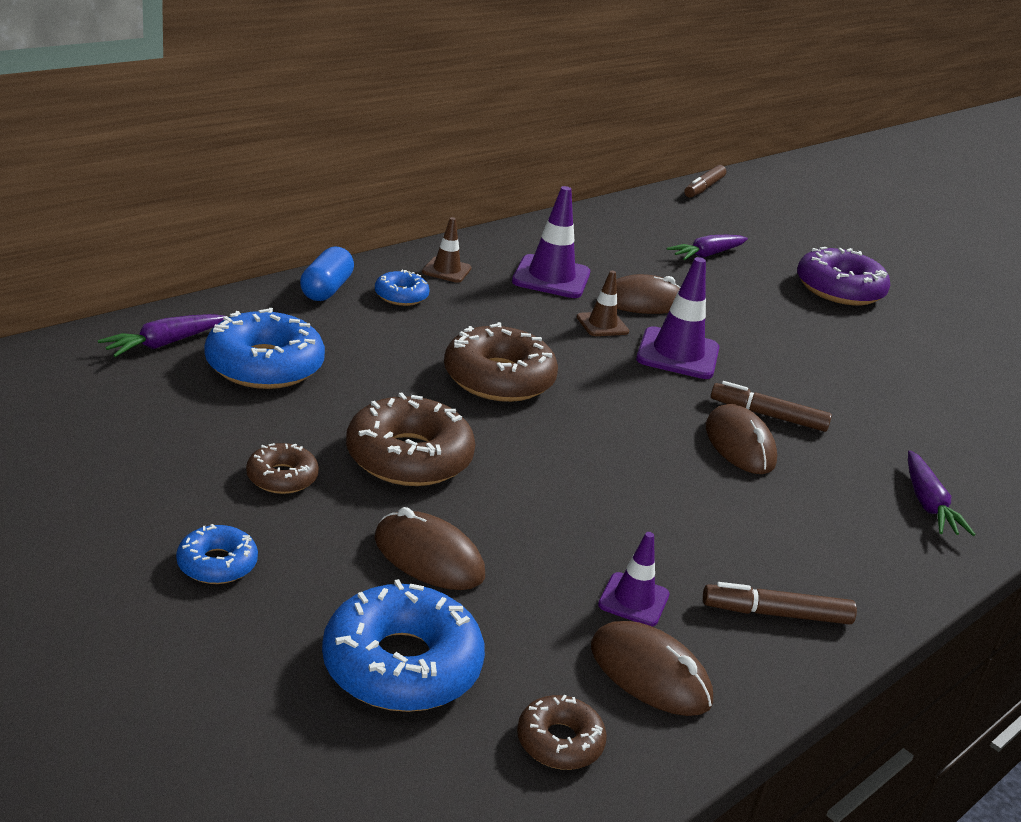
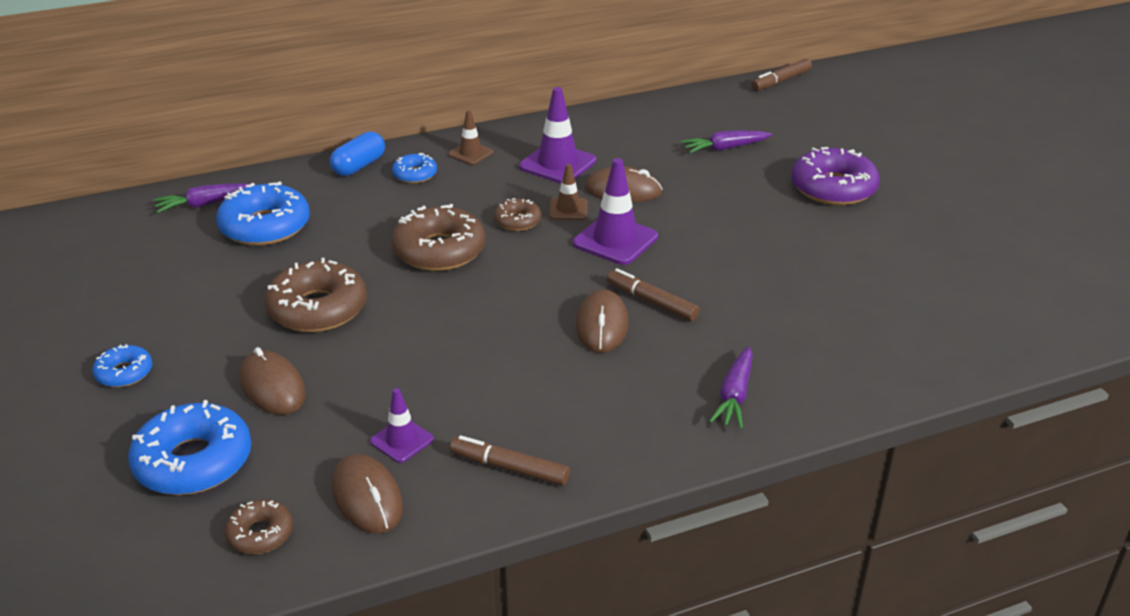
camera: 25 degrees right, 5 degrees up
(282, 477) = (214, 315): brown donut -> brown donut (517, 221)

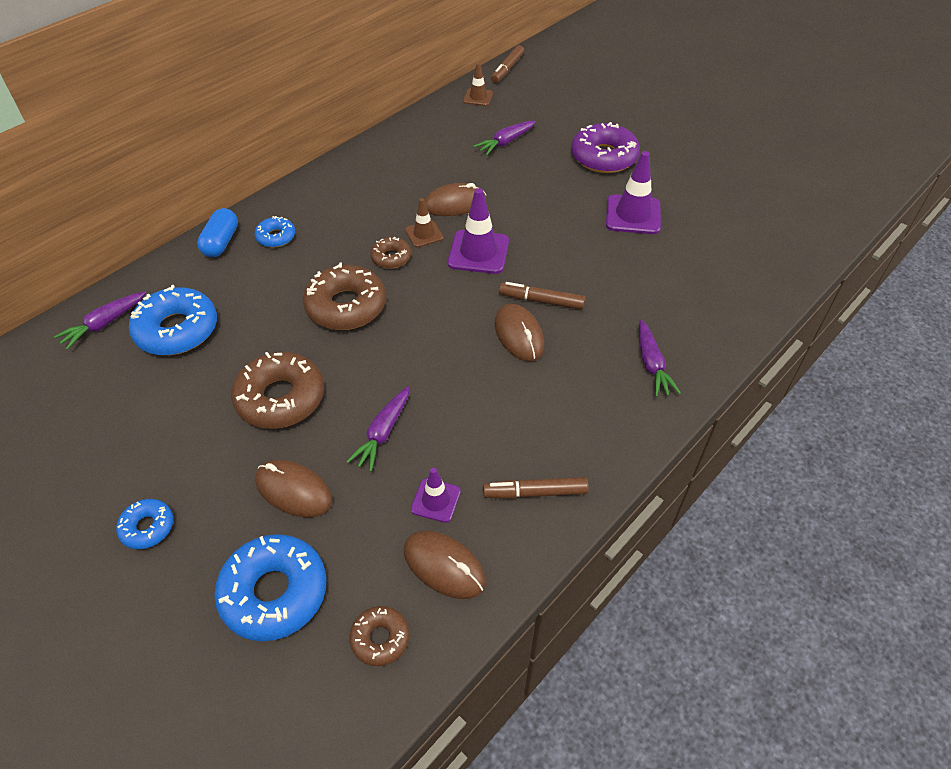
camera: 25 degrees left, 15 degrees up
(394, 367) = (383, 432): none -> purple carrot
(470, 153) = (310, 202): brown traffic cone -> brown traffic cone (478, 97)
(557, 164) = (387, 193): purple traffic cone -> purple traffic cone (633, 215)

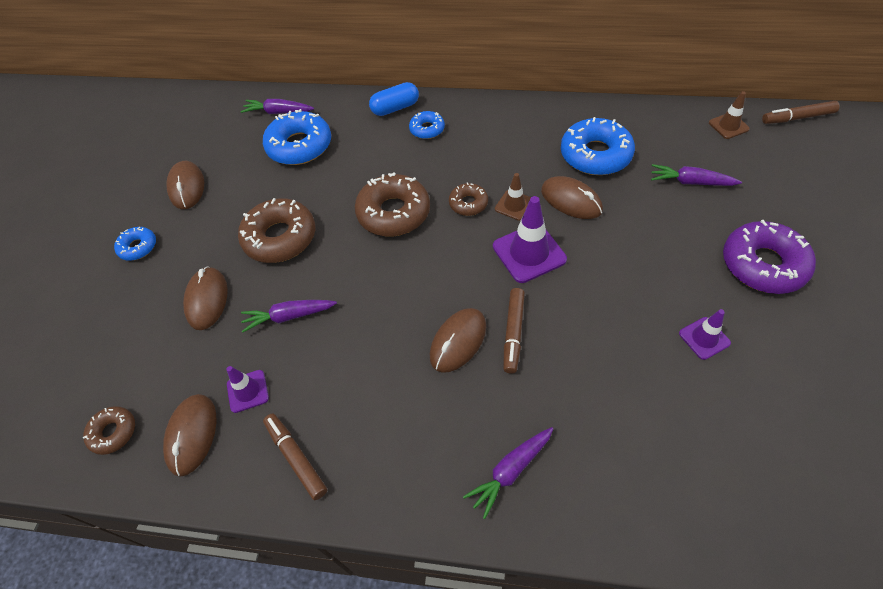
camera: 60 degrees right, 5 degrees up
(111, 447) = (187, 187): none -> brown mouse
(274, 593) = (122, 346): blue donut -> blue donut (595, 155)
(541, 301) = (513, 333): brown marker -> brown marker turned 150 degrees counterclockwise
(633, 215) = (704, 338): purple traffic cone -> purple traffic cone, size x0.58

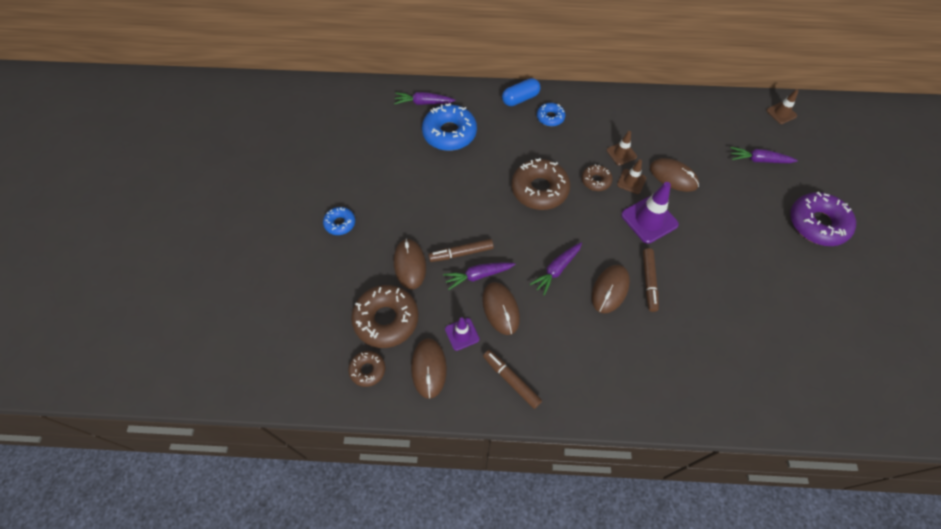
camera: 10 degrees left, 5 degrees up
(187, 187) = (365, 171): brown mouse -> brown mouse (500, 309)
(280, 238) = (454, 212): brown donut -> brown donut (386, 319)
(508, 172) = (621, 153): none -> brown traffic cone
(511, 471) = (665, 380): purple carrot -> purple carrot (557, 269)
(595, 155) = (685, 138): blue donut -> none
(704, 338) = (783, 280): purple traffic cone -> none
(797, 118) = (830, 106): brown marker -> brown marker (461, 253)

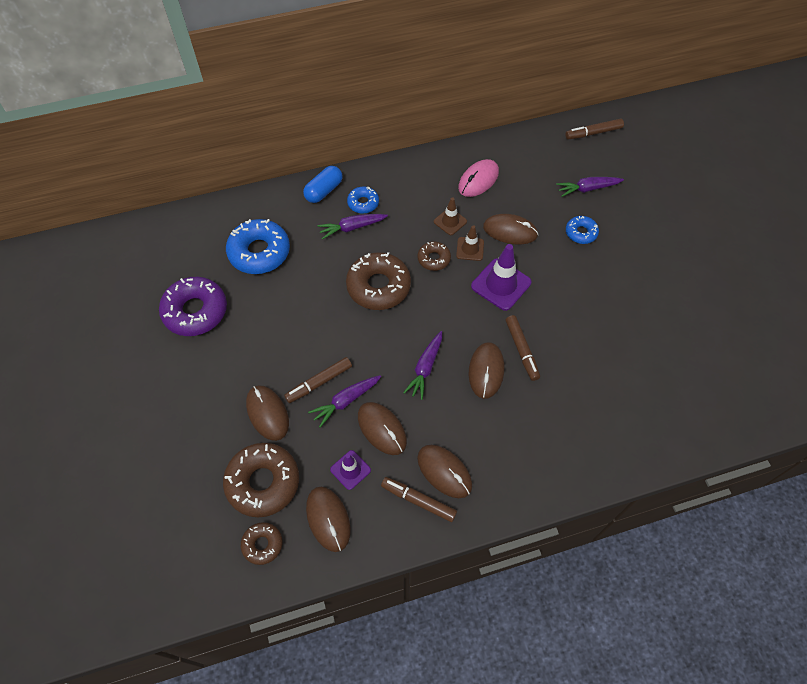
camera: 20 degrees left, 0 degrees up
(340, 223) = (172, 392): blue donut -> blue donut (581, 233)
(424, 103) = (218, 225): purple carrot -> purple carrot (352, 228)
(542, 363) = (444, 472): none -> brown mouse
(659, 125) = (478, 180): none -> pink mouse
(781, 113) = (593, 133): brown traffic cone -> brown marker
(817, 224) = (661, 239): purple donut -> purple donut (195, 311)

